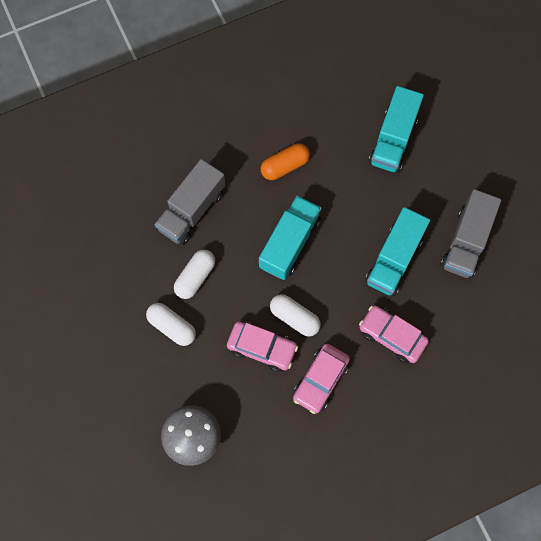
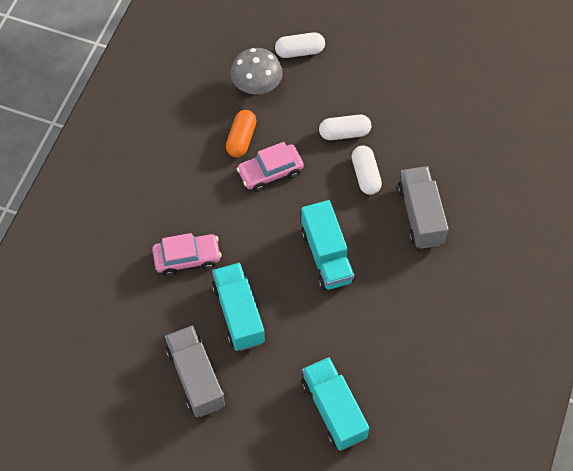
camera: 135 degrees right, 10 degrees down
(285, 166) = (392, 308): orange capsule -> orange capsule (241, 139)
(294, 318) = (269, 210): white capsule -> white capsule (299, 51)
(320, 380) = (209, 187): pink car -> none

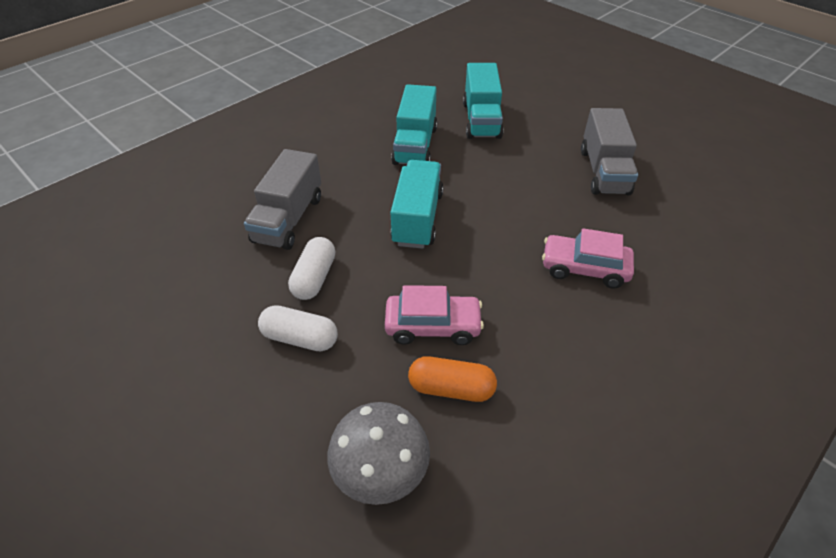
camera: 155 degrees left, 15 degrees down
(238, 313) = (540, 202): turquoise truck -> turquoise truck (415, 145)
(241, 139) = (451, 388): orange capsule -> orange capsule turned 60 degrees clockwise
(299, 51) = (266, 510): white capsule -> none

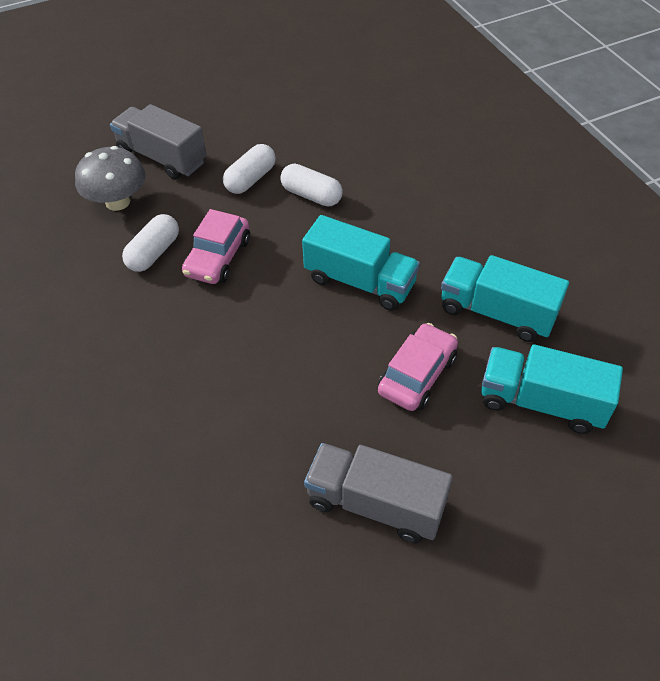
camera: 110 degrees right, 5 degrees up
(288, 219) = (397, 189): grey truck -> grey truck (162, 157)
(451, 388) = (154, 253): orange capsule -> white capsule
(584, 268) = (222, 397): pink car -> pink car (417, 375)

